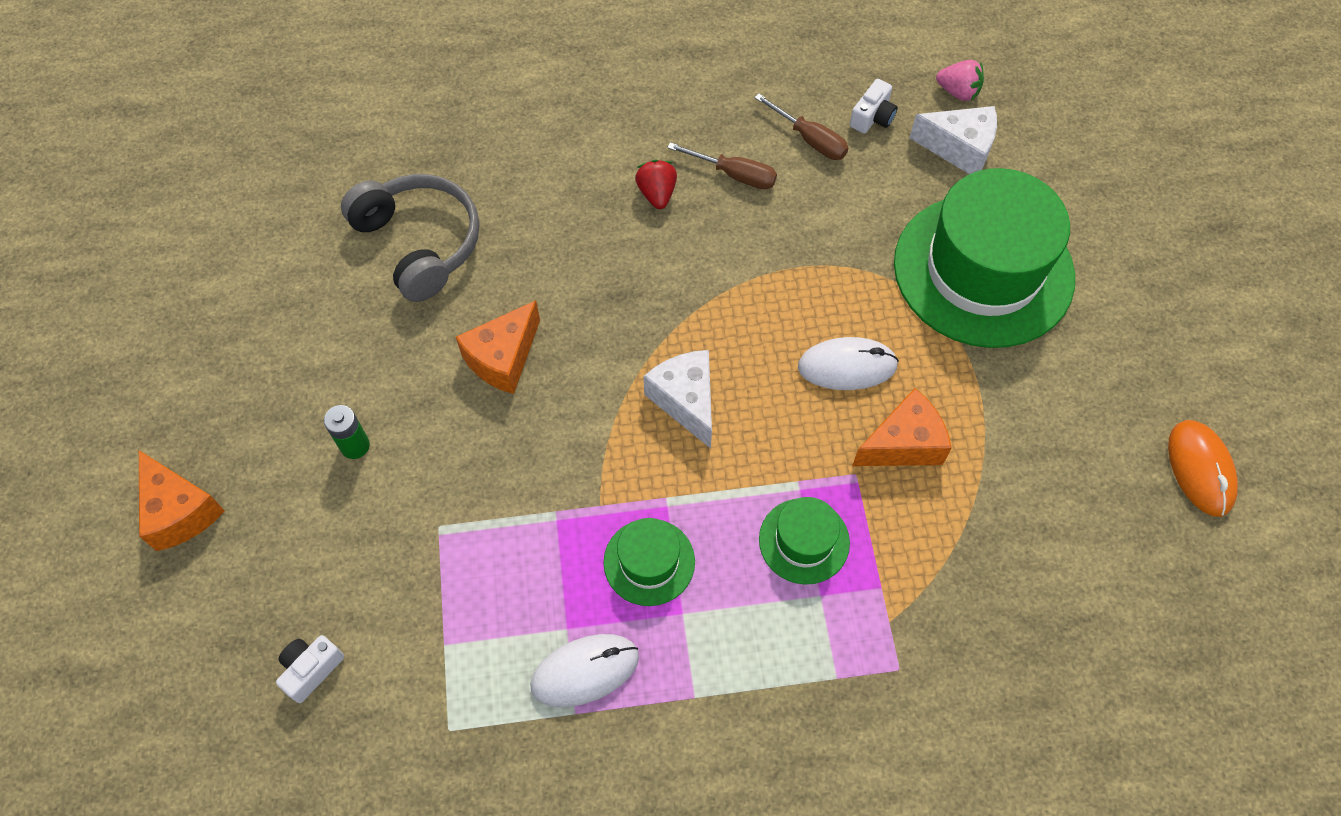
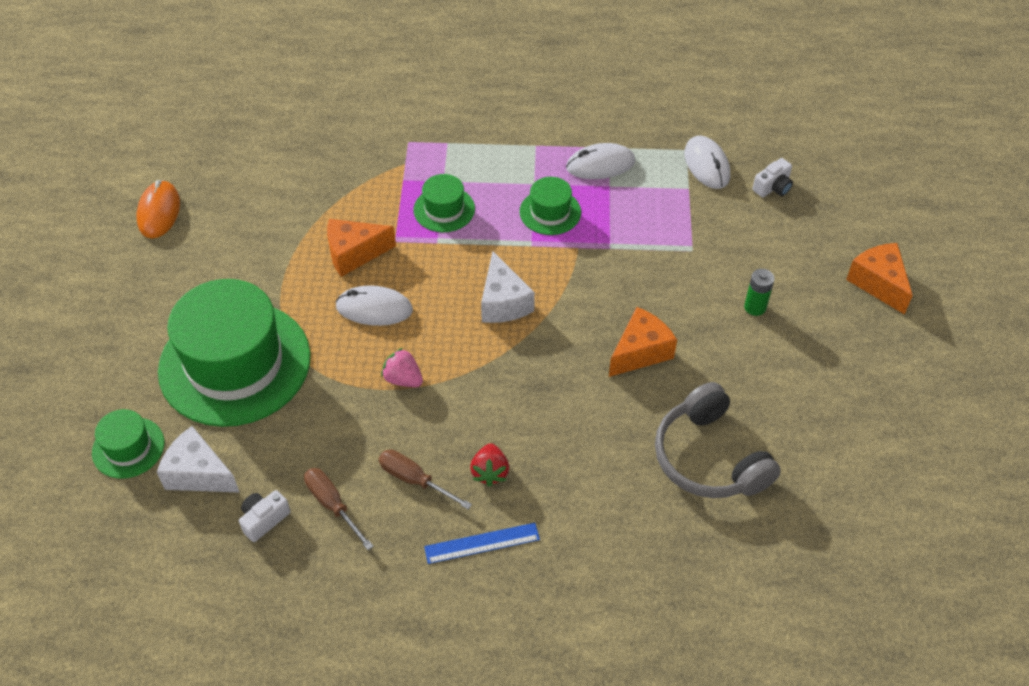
camera: 170 degrees left, 10 degrees down
(415, 700) = (706, 165): none -> white mouse
(650, 127) = (482, 543): none -> blue ruler
(958, 92) = (169, 534): pink strawberry -> pink strawberry (403, 379)
(1047, 163) = (128, 447): none -> green hat

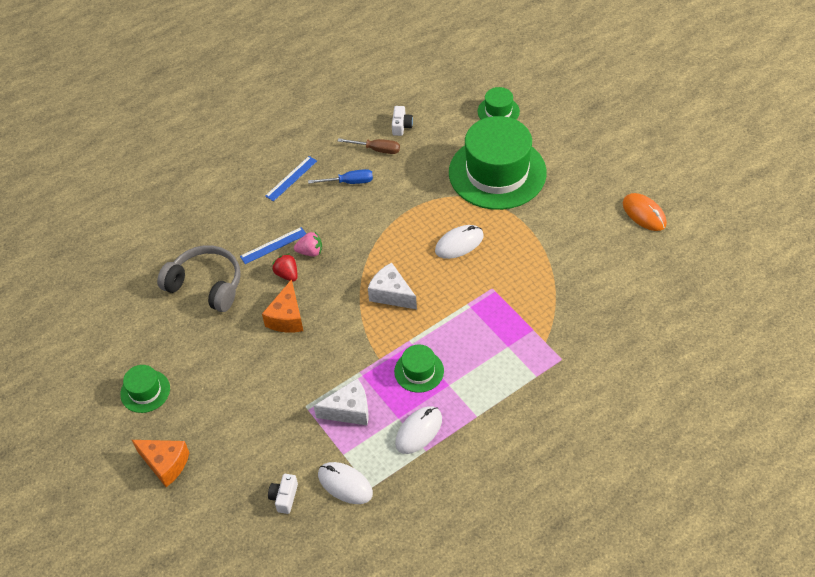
camera: 145 degrees right, 0 degrees up
(199, 474) = (452, 123): white cheese -> white cheese (349, 410)
(354, 254) = (506, 265): orange cheese -> none
(403, 379) = (403, 220): pink strawberry -> pink strawberry (310, 252)
(414, 480) = (349, 182): brown screwdriver -> blue screwdriver
(444, 209) = (486, 327): green hat -> green hat (145, 391)
(490, 472) = (315, 208): red strawberry -> red strawberry (287, 274)
(586, 455) = (273, 245): none -> blue ruler
(755, 307) = (237, 391): green battery -> none

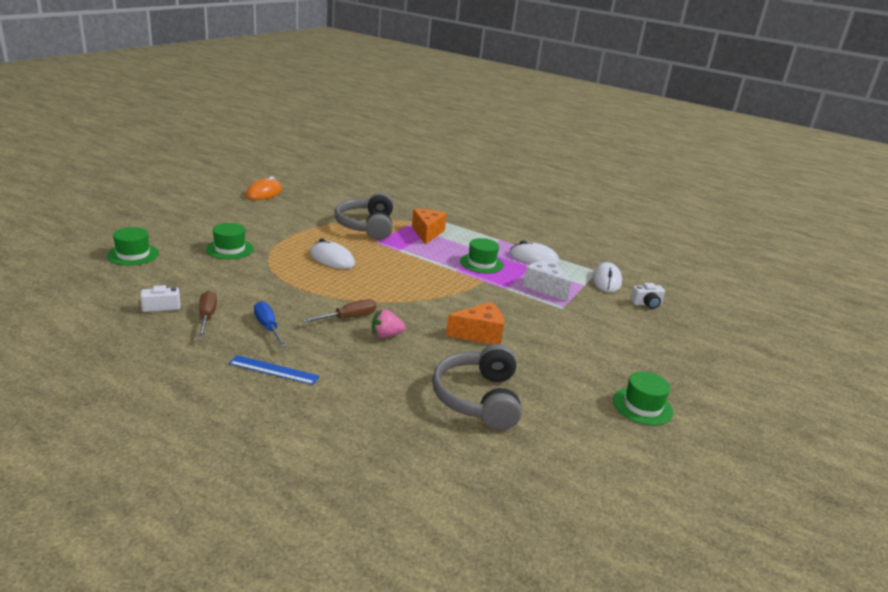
camera: 120 degrees left, 25 degrees down
(165, 464) = (693, 370): orange cheese -> orange cheese (427, 233)
(273, 245) = (390, 361): blue ruler -> none
(287, 274) = (425, 344): red strawberry -> none
(310, 252) = (386, 335): pink strawberry -> pink strawberry turned 75 degrees counterclockwise
(346, 233) = (348, 317): none -> brown screwdriver
(391, 294) = (412, 284): white cheese -> none
(497, 172) = (230, 249): green hat -> green hat, size x0.45
(535, 290) = (366, 226): none -> grey headphones

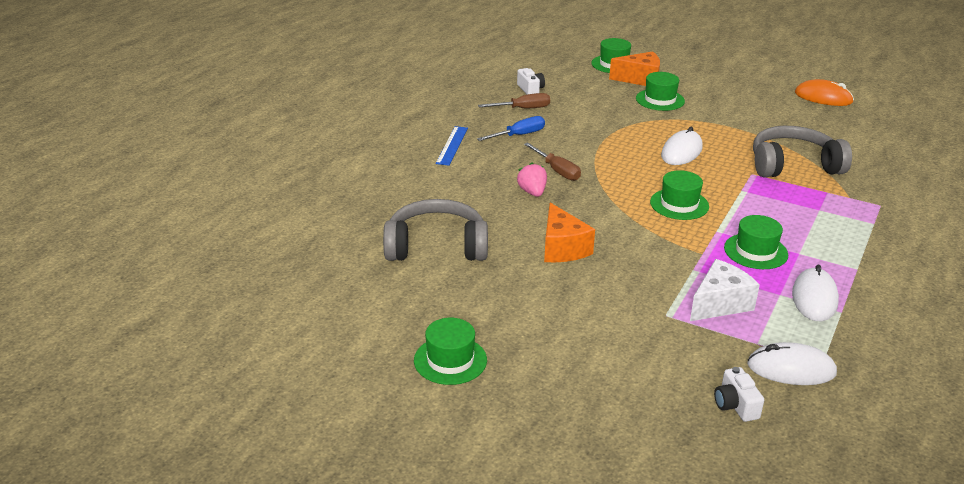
camera: 90 degrees right, 5 degrees up
(416, 276) = (679, 204): none -> green hat
(427, 233) = (816, 208): orange cheese -> orange cheese (640, 79)

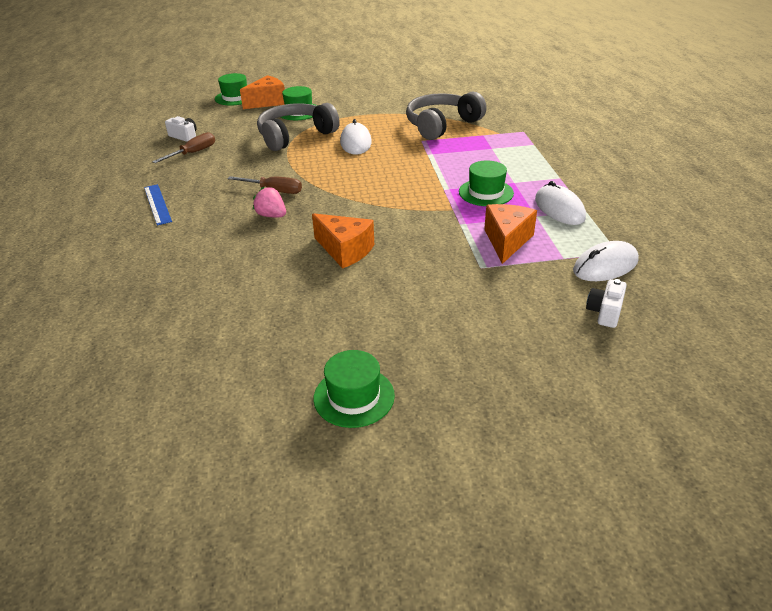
camera: 35 degrees left, 5 degrees up
(436, 246) = (232, 297): grey headphones -> grey headphones (295, 136)
(519, 135) = (211, 175): blue screwdriver -> none
(679, 204) = (396, 180): green hat -> none
(719, 304) = (506, 241): white cheese -> orange cheese
(735, 405) = (605, 312): white camera -> white camera turned 75 degrees clockwise
(823, 97) = (409, 76): orange mouse -> none

